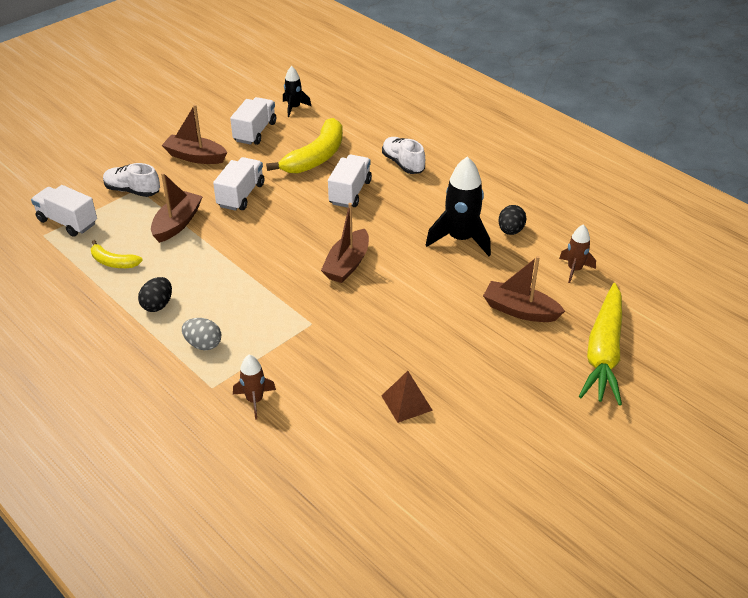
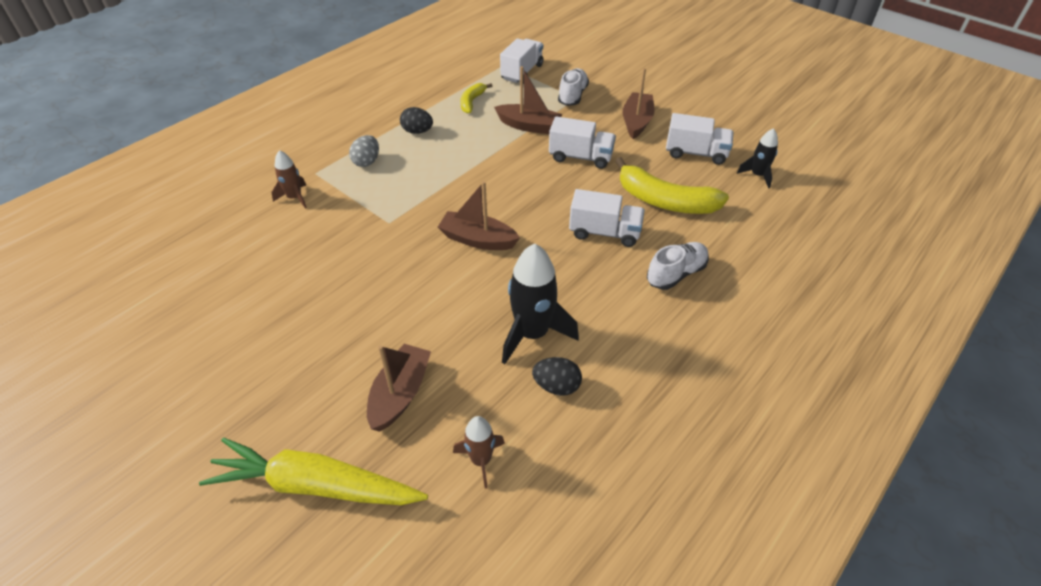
camera: 85 degrees right, 5 degrees up
(406, 403) = (270, 296): brown pyramid -> none

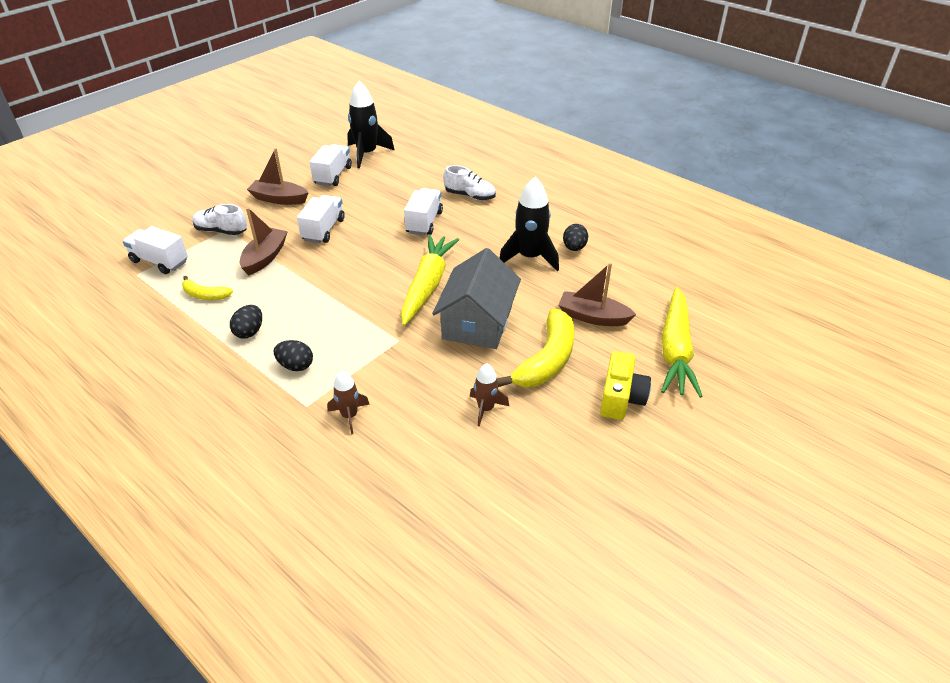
camera: 90 degrees left, 5 degrees down
(249, 408) = (621, 398): none -> yellow camera
(367, 162) = (296, 366): grey egg -> black egg
(407, 281) = (477, 322): none -> grey house
(478, 239) = (427, 285): brown boat -> yellow carrot
(481, 460) = (637, 278): brown rocket -> brown rocket (486, 409)
(664, 201) = (390, 194): yellow banana -> yellow banana (547, 360)
(676, 274) = (470, 196): white shoe -> white shoe turned 150 degrees clockwise
(757, 175) = (367, 154): black rocket -> black rocket, size x1.78

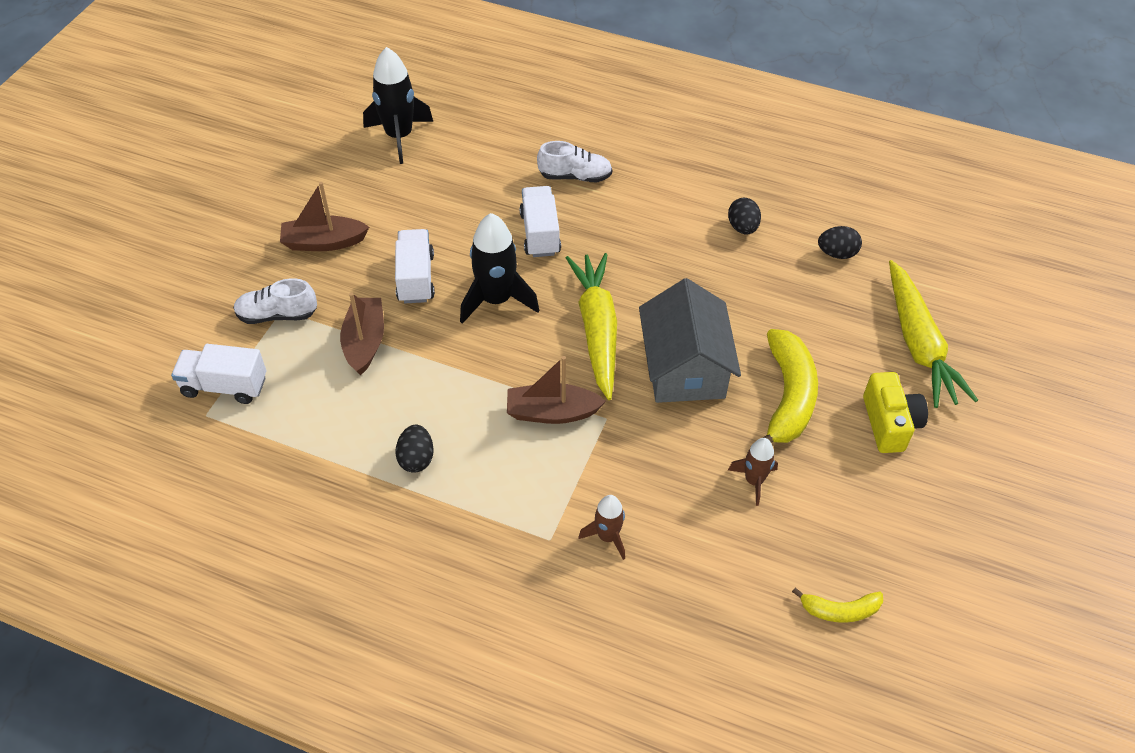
camera: 20 degrees left, 10 degrees up
(205, 295) = (322, 421): yellow banana -> yellow banana (839, 610)
(296, 366) = (504, 489): black egg -> black egg (837, 253)
(333, 175) = (374, 185): white truck -> none
(530, 257) = (697, 255): black rocket -> black rocket (496, 300)
(593, 317) = (810, 323): brown boat -> brown boat (552, 412)

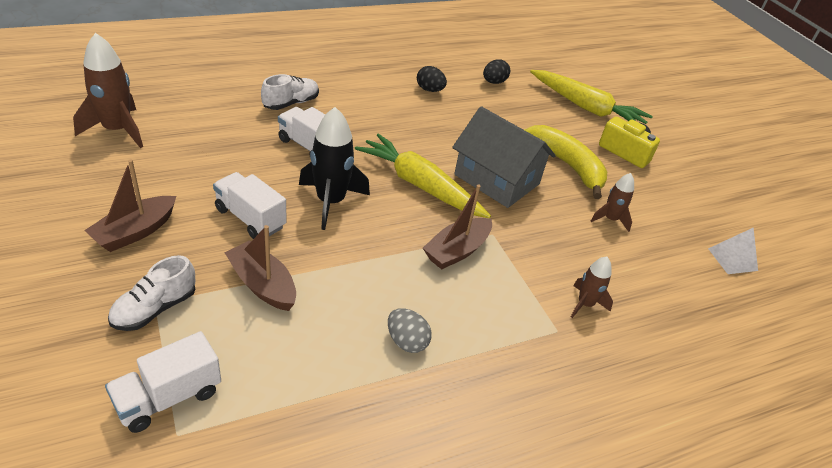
camera: 50 degrees left, 10 degrees down
(399, 136) = (117, 130): black rocket -> brown rocket
(416, 459) = (406, 341): black egg -> grey egg
(839, 610) = (732, 259): yellow banana -> white pyramid

